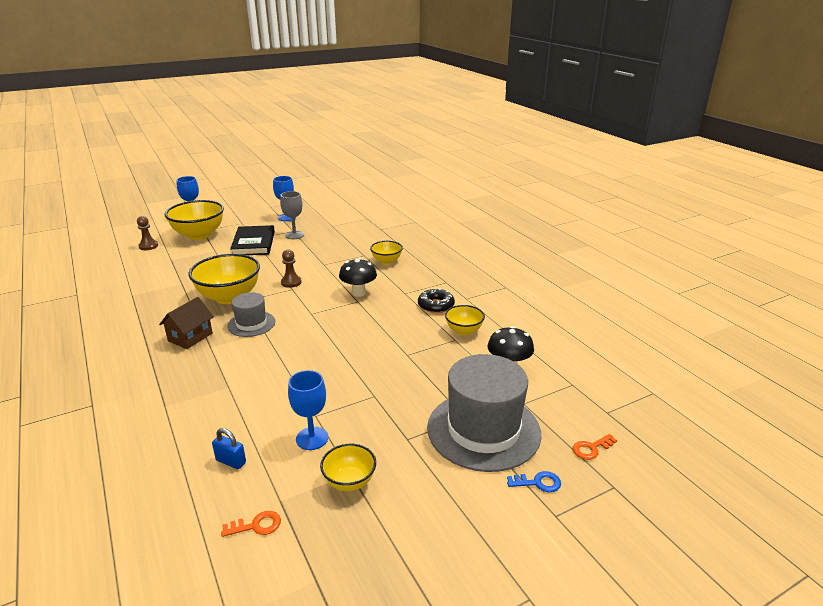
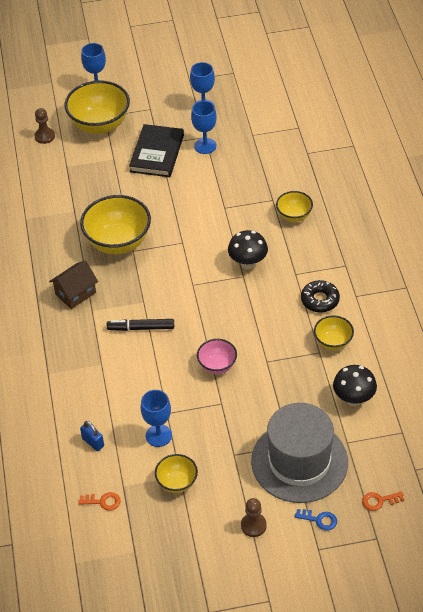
camera: 20 degrees right, 20 degrees up
(251, 324) = (133, 287): grey hat -> none
(266, 351) = (141, 328): none -> black marker
(291, 282) = (183, 232): brown pawn -> brown pawn (253, 525)
(294, 235) = (205, 146): grey goblet -> blue goblet
(357, 366) = (217, 366): none -> pink bowl

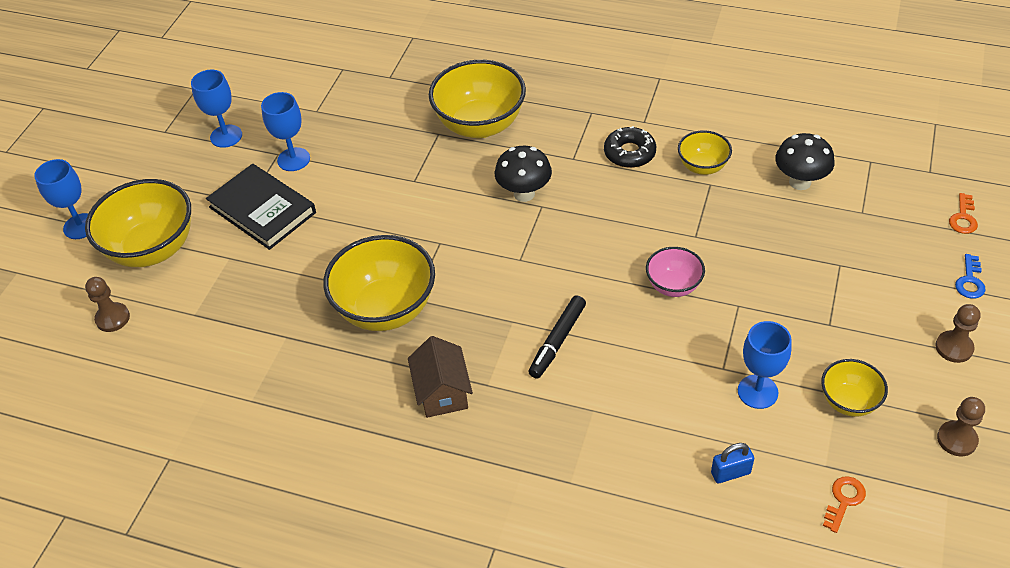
camera: 60 degrees left, 0 degrees up
(179, 545) = (957, 439): none -> brown pawn
(294, 216) = (480, 125): yellow bowl -> yellow bowl, size x1.88
(299, 461) = (871, 265): grey hat -> none
(319, 520) = (970, 281): blue key -> blue key turned 150 degrees clockwise

